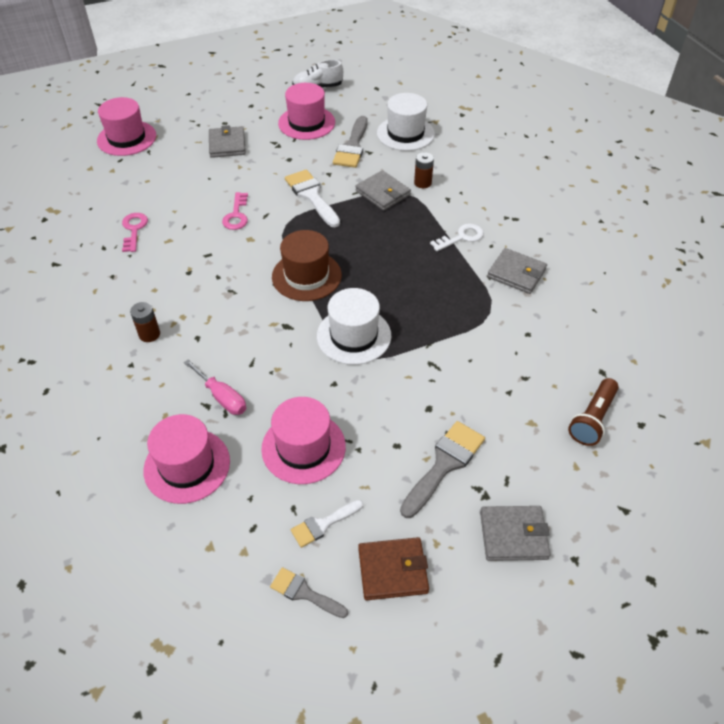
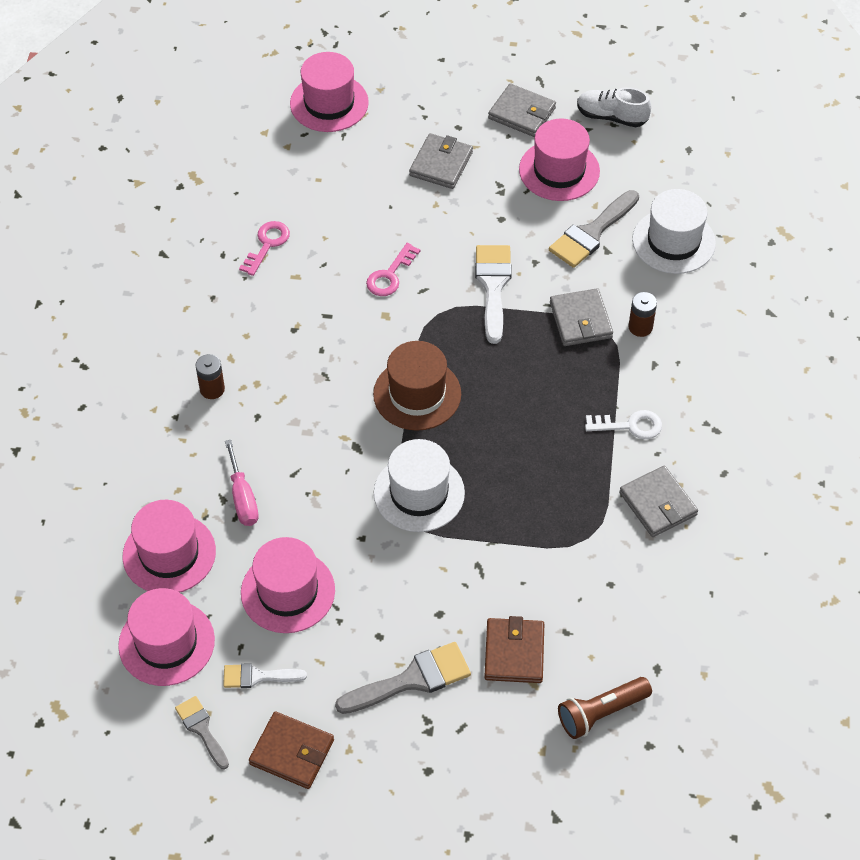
camera: 30 degrees right, 5 degrees up
(228, 536) = (166, 642): none -> pink hat
(501, 408) = (514, 653): none -> brown wallet
(513, 535) = (427, 782): grey wallet -> grey wallet (522, 113)

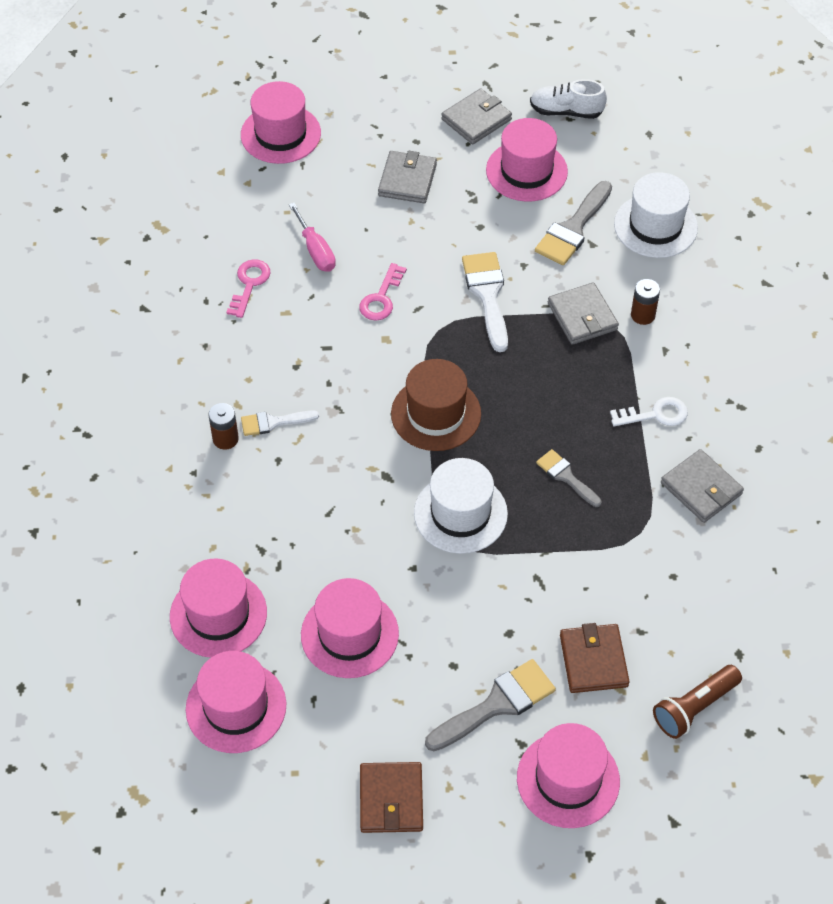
camera: 10 degrees left, 0 degrees up
(201, 729) = (292, 791): grey brush -> grey brush (566, 476)
(242, 497) = (281, 545): pink screwdriver -> pink screwdriver (315, 250)
(257, 676) = (338, 727): white brush -> white brush (273, 422)
(292, 752) = (391, 799): brown wallet -> brown wallet turned 75 degrees clockwise
(463, 761) = (568, 779): none -> pink hat
(522, 113) = (476, 119): grey wallet -> grey wallet turned 60 degrees counterclockwise

